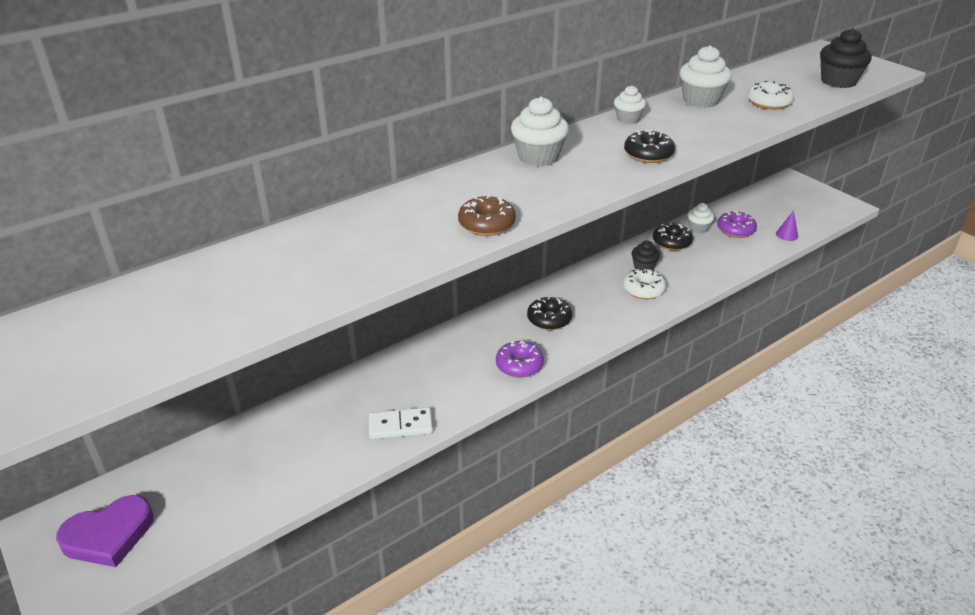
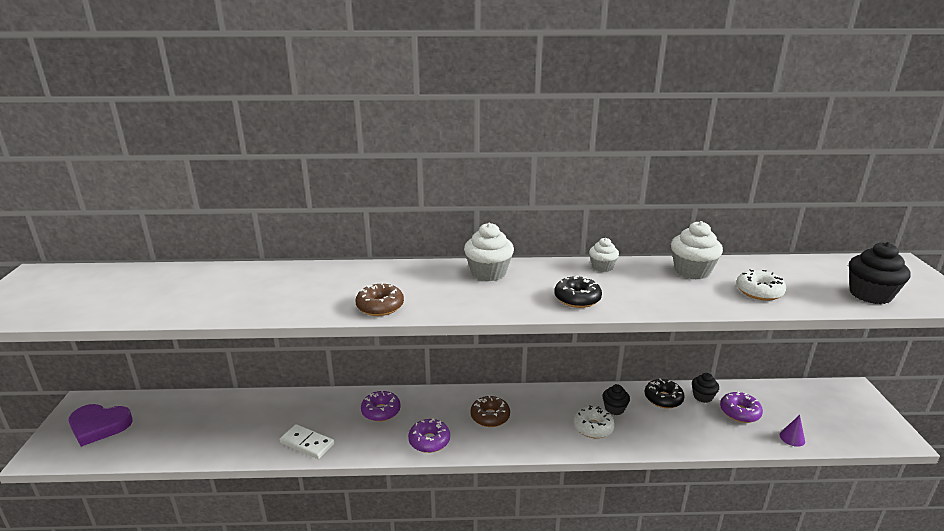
camera: 35 degrees right, 10 degrees down
(439, 361) = (381, 411): none -> purple donut
(549, 319) = (490, 416): black donut -> brown donut
(698, 228) = (702, 397): white cupcake -> black cupcake

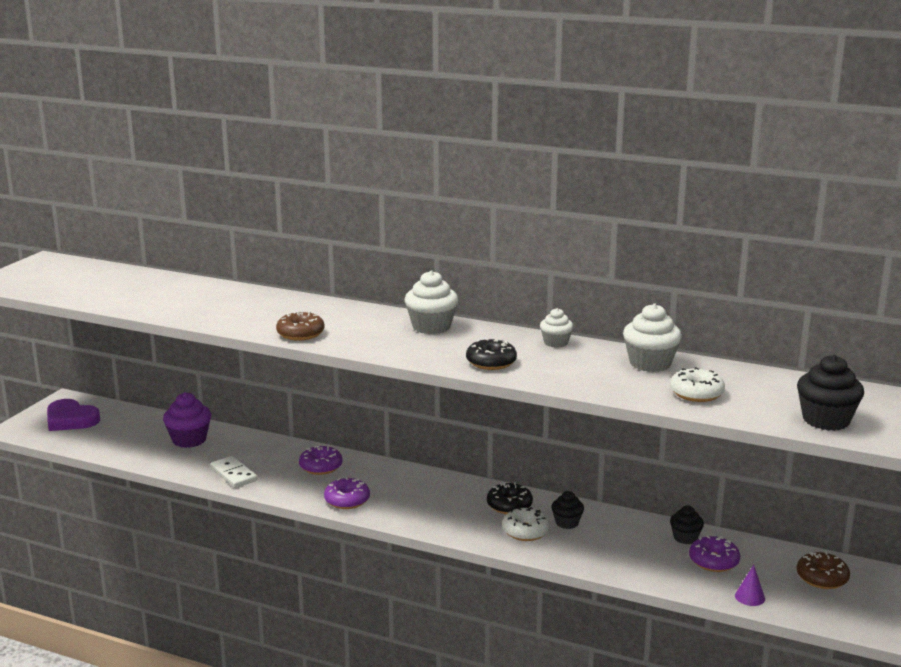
camera: 25 degrees right, 5 degrees down
(239, 416) = (189, 440): none -> purple cupcake
(490, 416) = (425, 497): brown donut -> brown donut (822, 578)
(663, 398) = (634, 528): black donut -> black donut (509, 505)

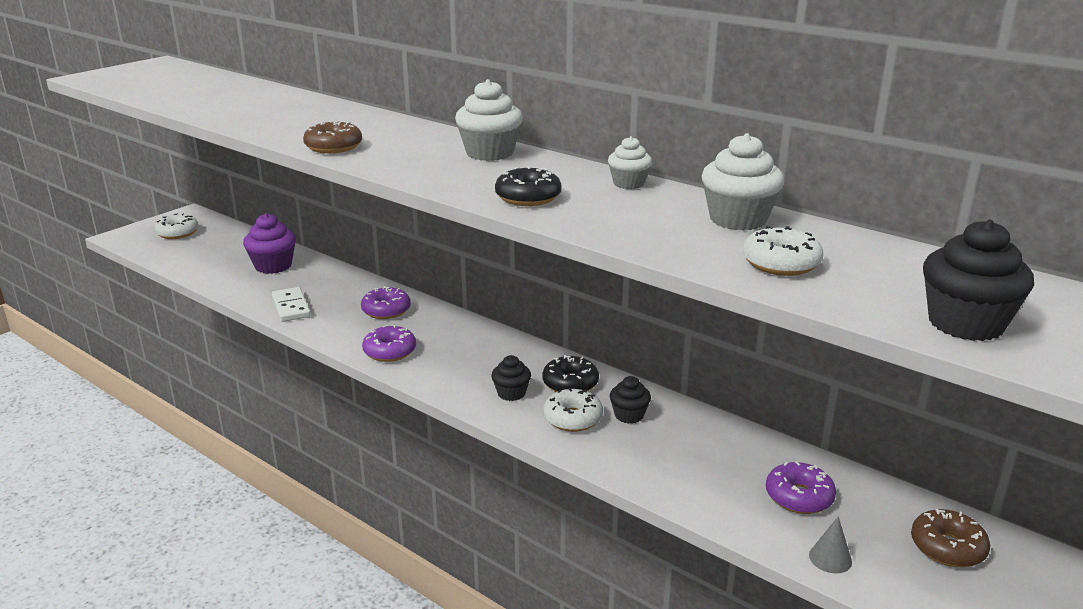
camera: 15 degrees right, 5 degrees up
(70, 420) = (177, 233): purple heart -> white donut
(685, 538) = (773, 458): black cupcake -> black cupcake (511, 393)
(750, 597) = (830, 558): purple cone -> grey cone

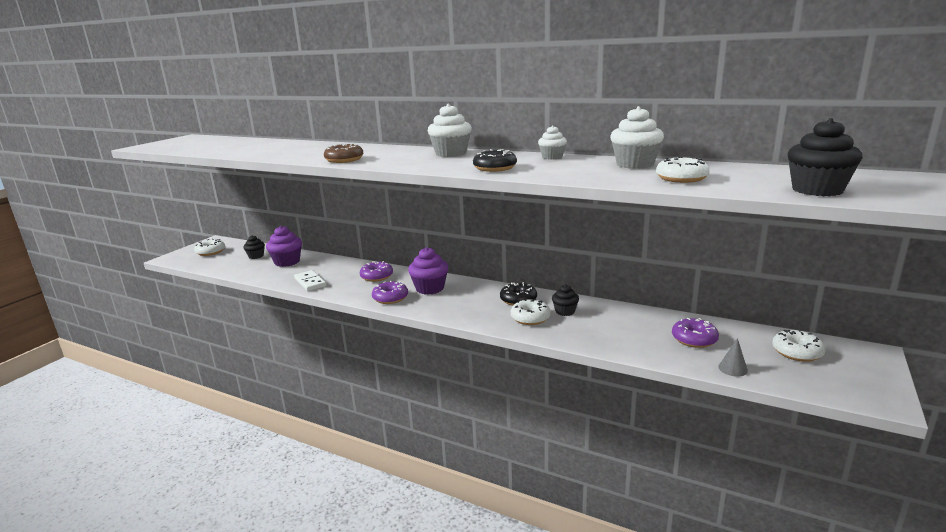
camera: 10 degrees left, 5 degrees down
(452, 343) = (430, 288): none -> purple cupcake
(511, 393) = (483, 310): black cupcake -> black cupcake (256, 256)
(947, 547) = (797, 352): brown donut -> white donut

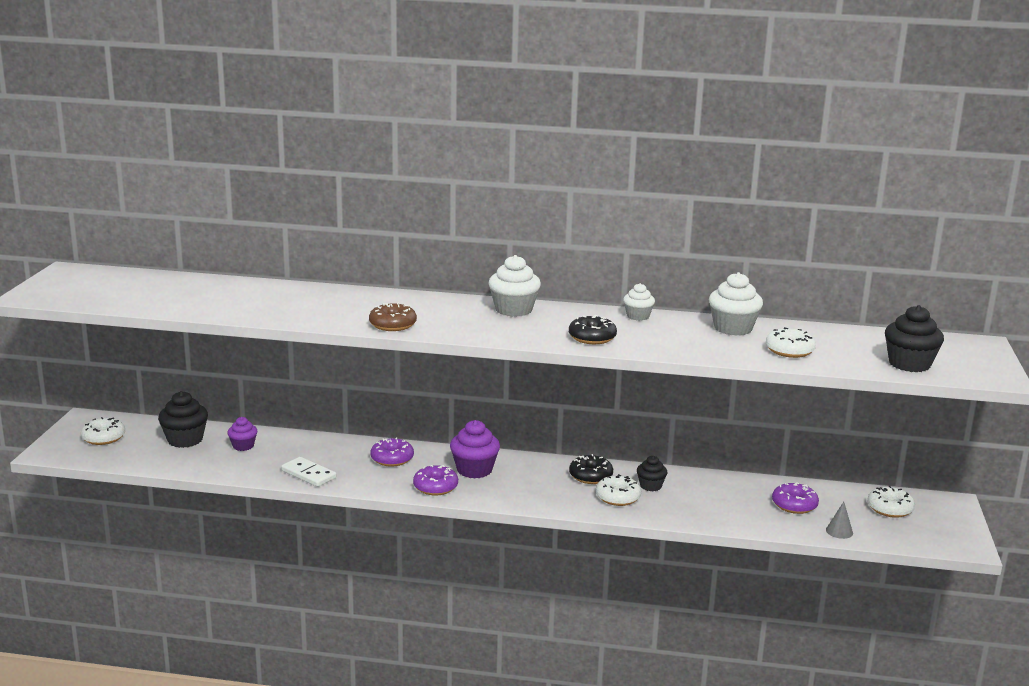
camera: 20 degrees left, 0 degrees up
(256, 256) = (185, 440): black cupcake -> black cupcake, size x1.65
(287, 262) = (243, 446): purple cupcake -> purple cupcake, size x0.60

